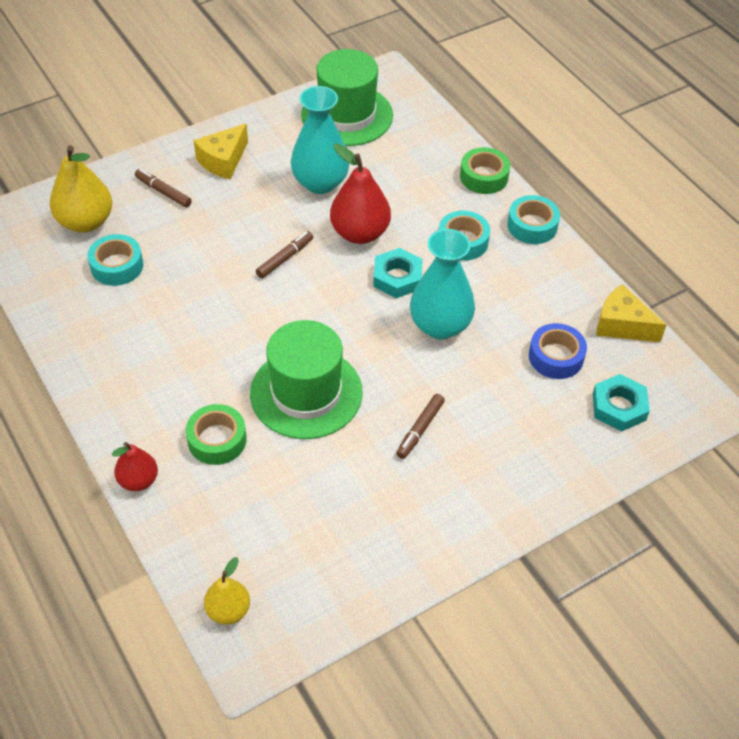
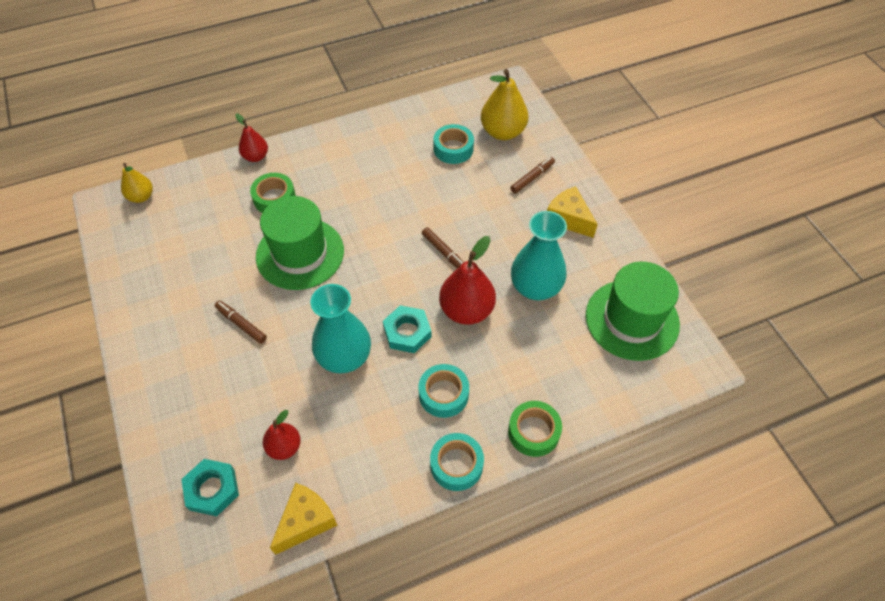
camera: 100 degrees right, 5 degrees up
(556, 357) = (284, 447): blue tape -> red pear

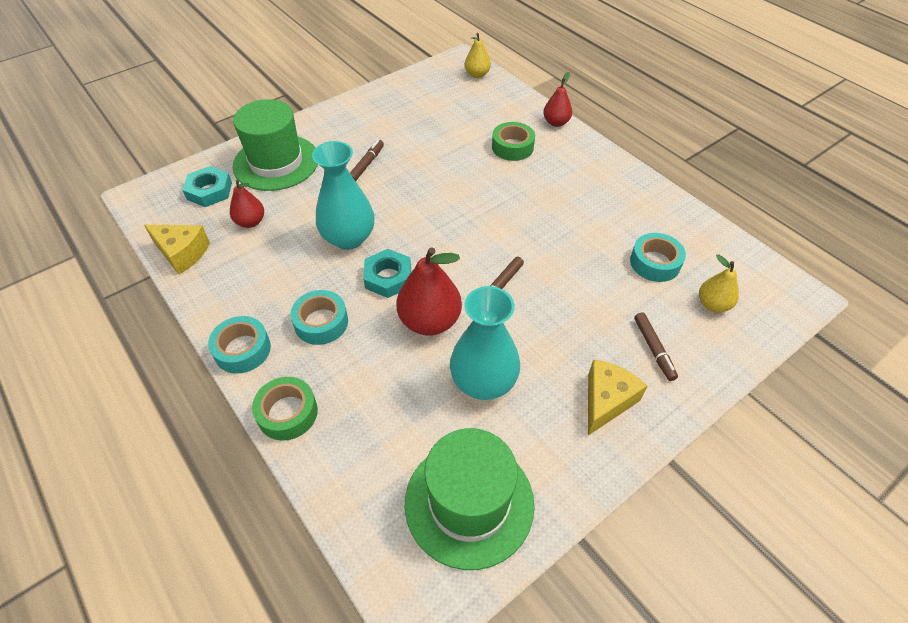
camera: 75 degrees right, 5 degrees down
(300, 253) = (455, 179): green hat -> green hat (276, 162)
(503, 132) = (713, 304): yellow pear -> yellow pear, size x0.59
(532, 178) = (653, 349): brown marker -> brown marker turned 45 degrees clockwise

